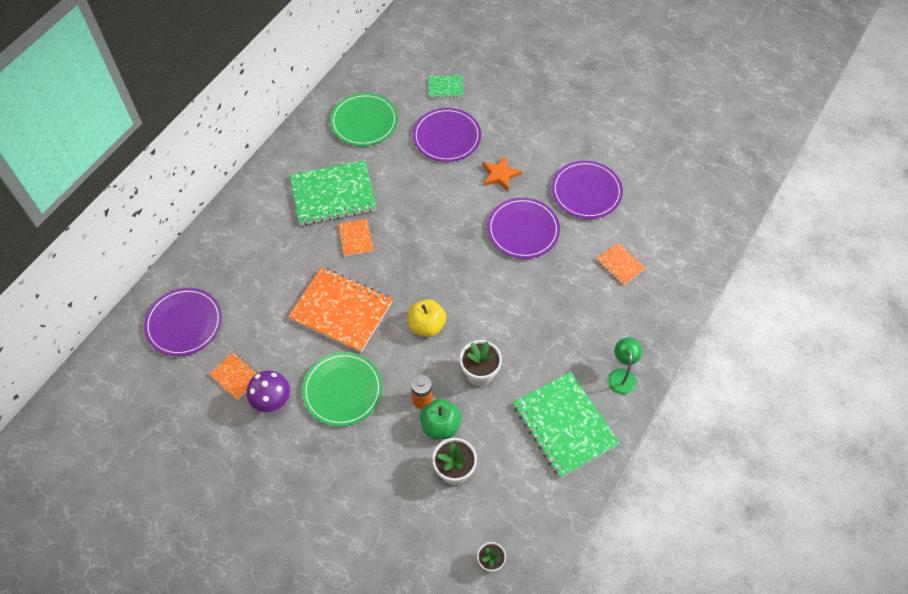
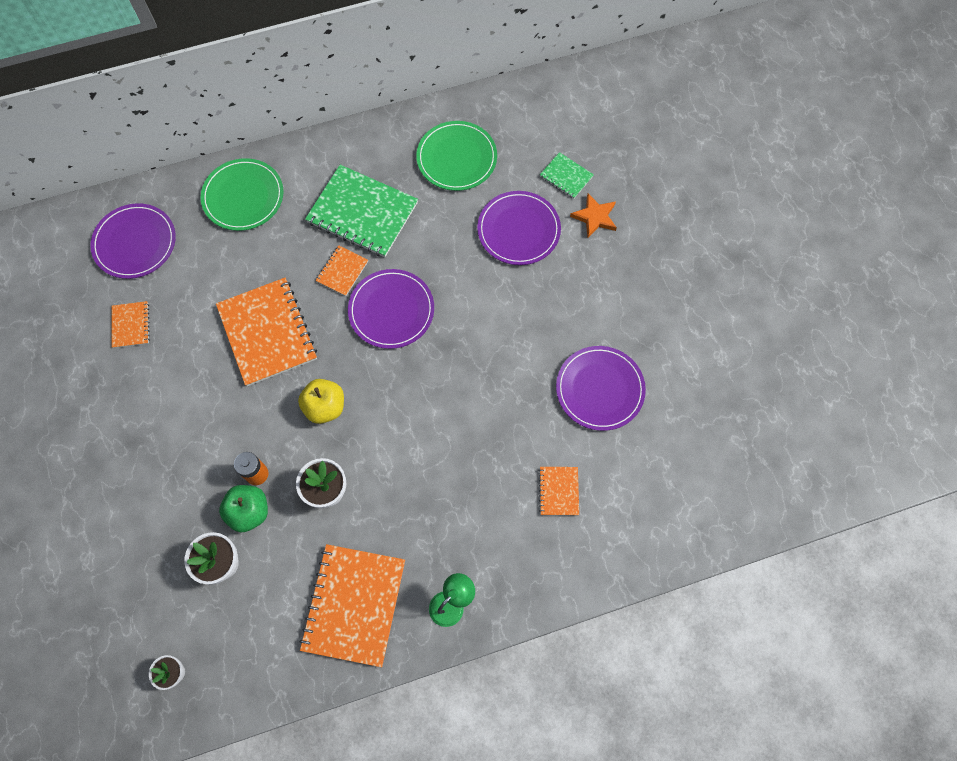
camera: 40 degrees right, 10 degrees up
(272, 402) = (138, 373): purple mushroom -> none
(342, 390) = (201, 409): green plate -> green plate (243, 196)
(500, 175) = (532, 307): orange star -> orange star (595, 217)
(523, 230) = (500, 381): purple plate -> purple plate (391, 310)
(564, 425) = (354, 605): green notebook -> orange notebook

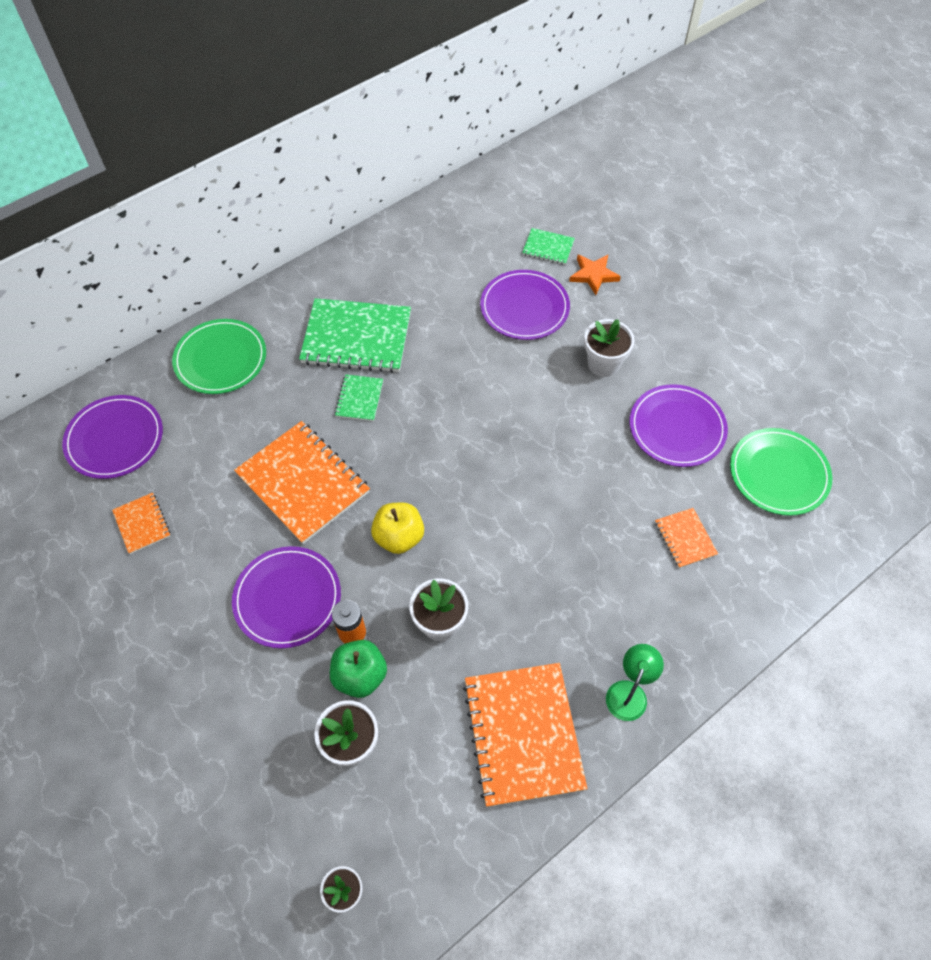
camera: 20 degrees left, 10 degrees down
(342, 271) = (359, 399): orange notebook -> green notebook
(391, 310) = (428, 420): purple plate -> purple plate (287, 598)
(456, 158) = (431, 261): green plate -> green plate (779, 473)
(563, 307) = (603, 364): none -> white flower pot

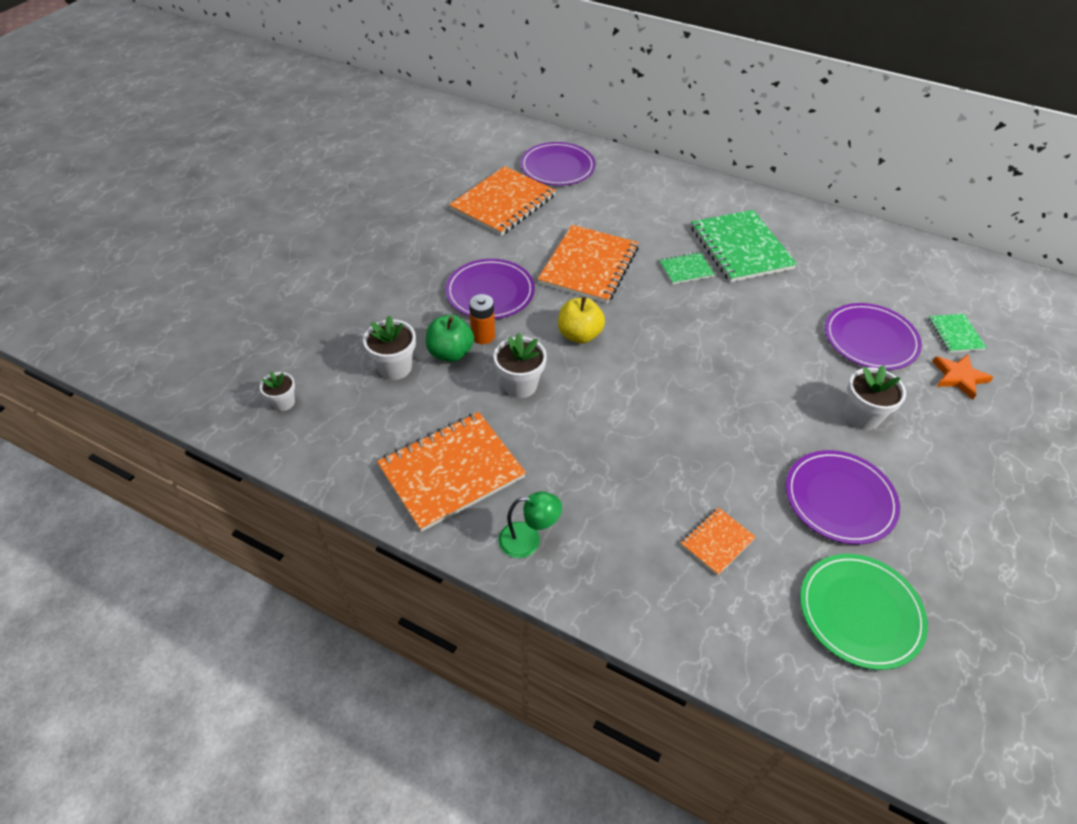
camera: 65 degrees right, 10 degrees down
(142, 524) = (503, 203): orange notebook -> orange notebook, size x2.07
(220, 359) = (659, 188): green plate -> none

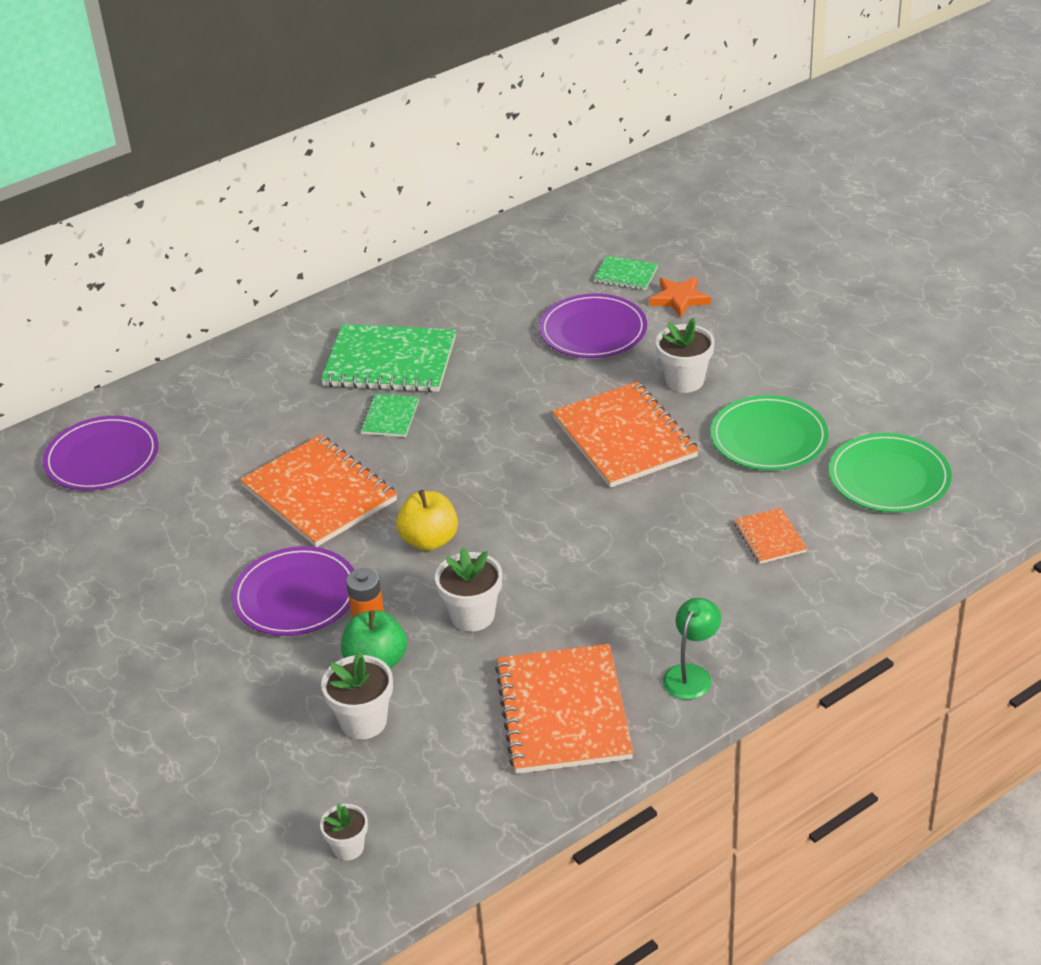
camera: 60 degrees left, 10 degrees down
(503, 203) = (130, 532): orange notebook -> orange notebook (624, 438)
(840, 499) = (769, 437): purple plate -> green plate

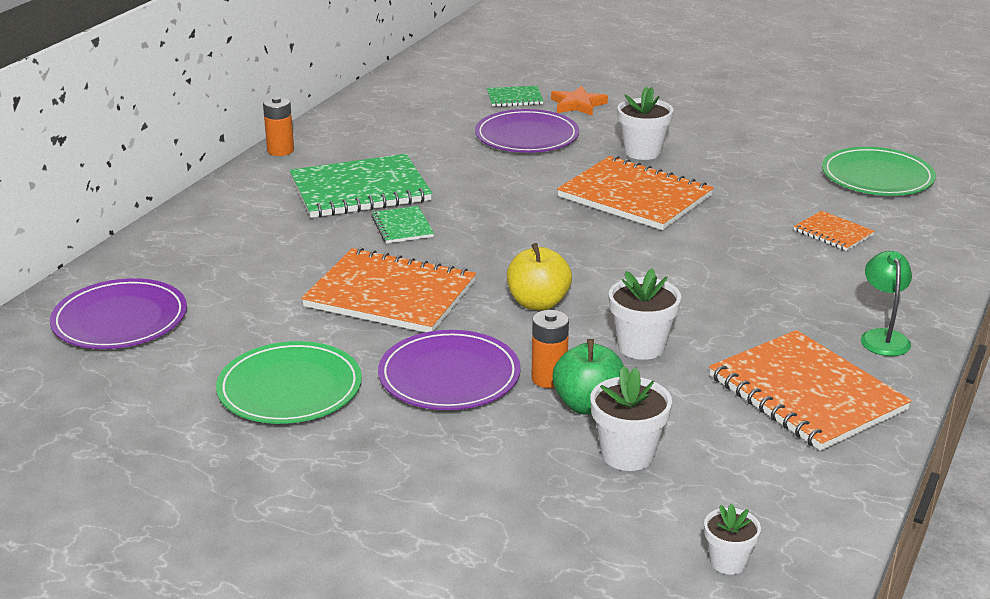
camera: 30 degrees left, 10 degrees down
(361, 293) = (280, 150): none -> orange battery
(769, 437) = (754, 172): green plate -> green plate (290, 388)

